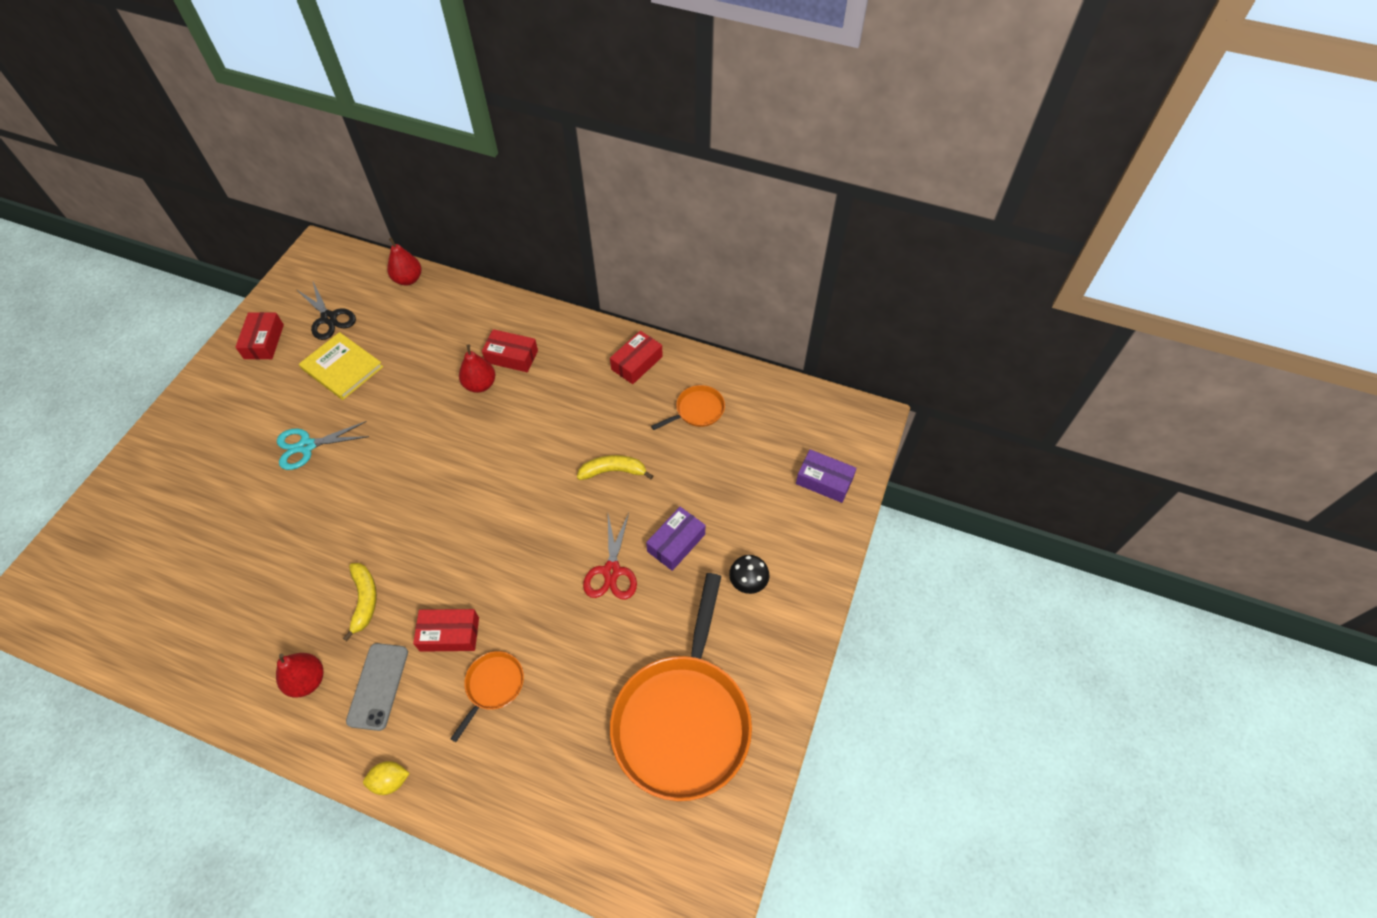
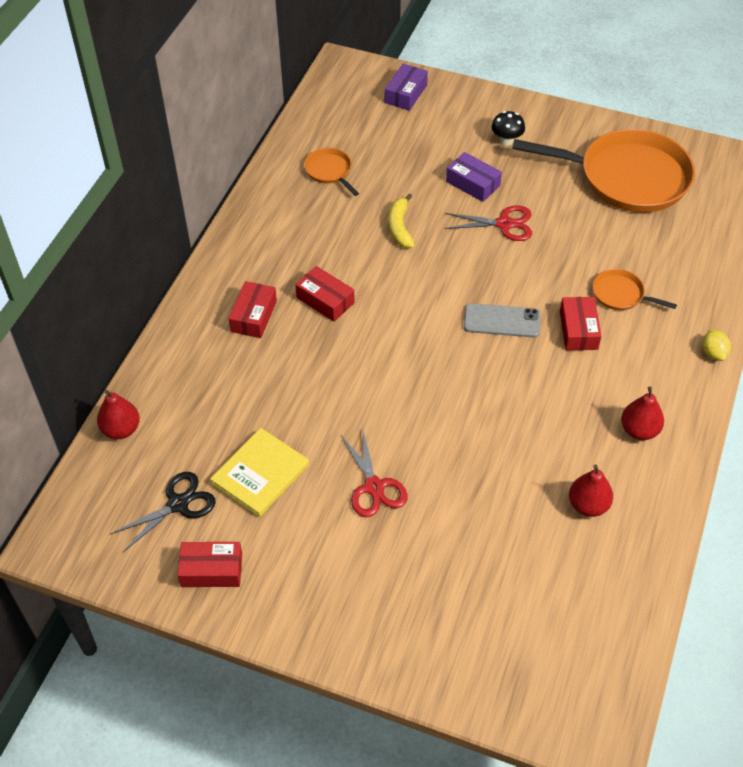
camera: 90 degrees left, 5 degrees down
(307, 446) = (374, 487): turquoise scissors -> red scissors
(364, 600) = (554, 400): yellow banana -> none
(378, 686) = (635, 375): grey phone -> grey phone (502, 321)
(480, 384) = (291, 339): red pear -> red pear (588, 505)
(637, 363) = (269, 215): red box -> red box (325, 300)

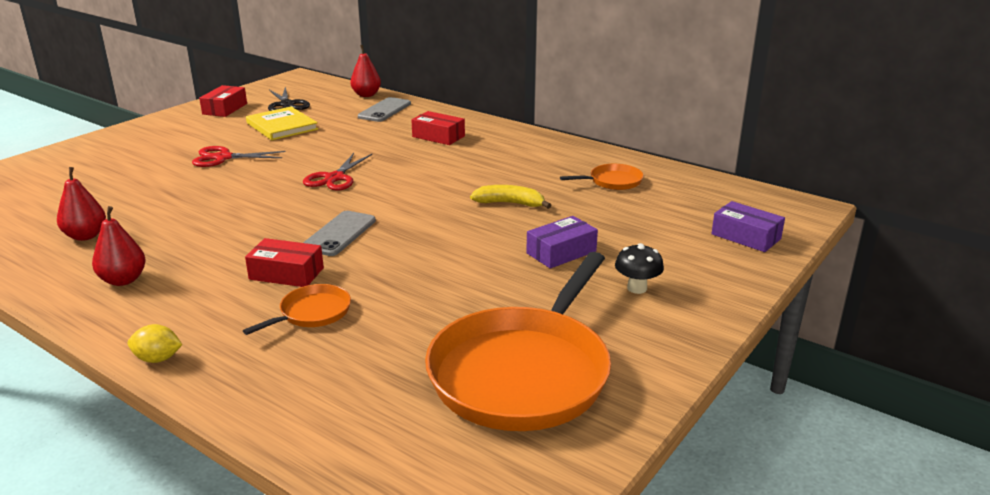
camera: 105 degrees right, 25 degrees down
(178, 390) = (385, 110): none -> grey phone
(325, 300) = (435, 162): red box -> none
(504, 224) = (481, 260): red scissors -> red scissors (335, 178)

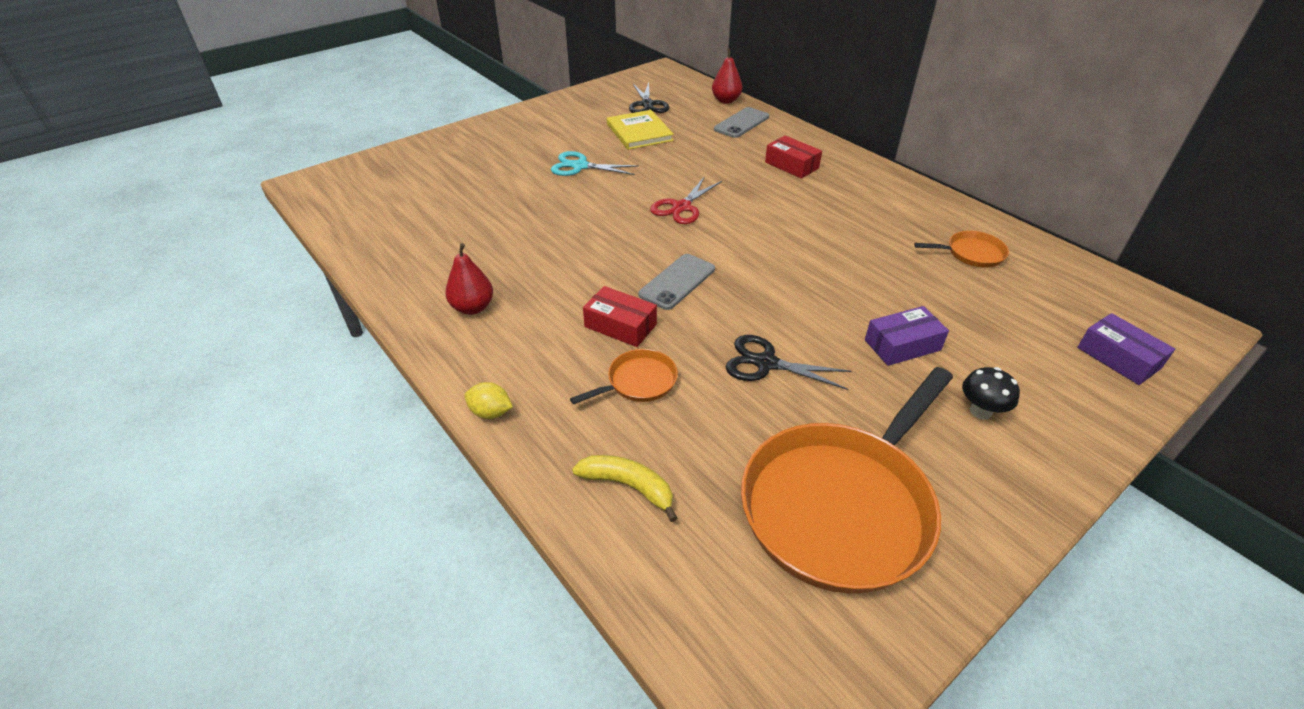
camera: 15 degrees right, 15 degrees up
(86, 236) = (447, 247): red pear -> none
(223, 158) = (580, 166): red scissors -> turquoise scissors
(225, 109) = (589, 103): red box -> none
(436, 282) = (766, 363): none -> black scissors
(510, 203) = (855, 268): yellow banana -> yellow banana (628, 486)

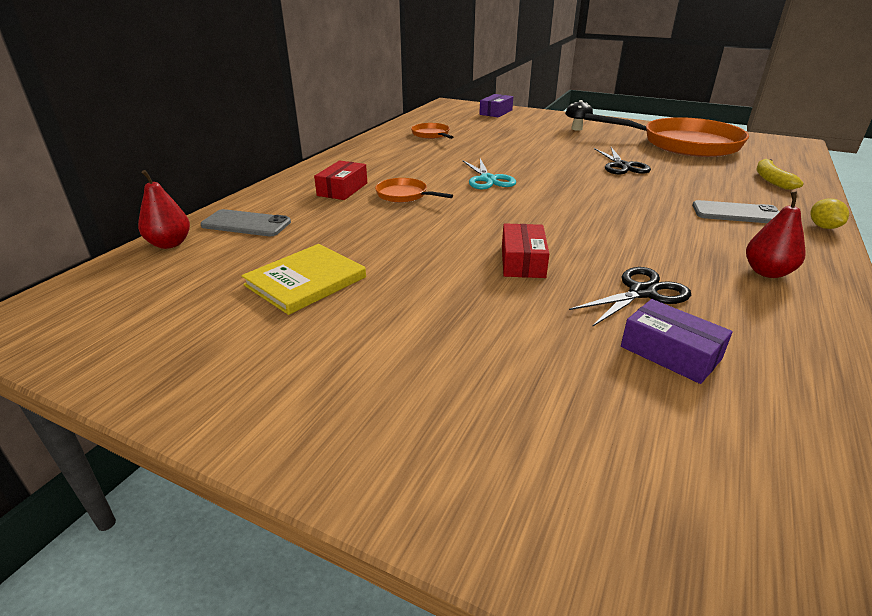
camera: 115 degrees left, 10 degrees down
(580, 166) = (441, 298): turquoise scissors -> turquoise scissors (488, 179)
(620, 325) = (667, 208): red box -> red box (522, 261)
(638, 382) = (703, 192): orange pan -> orange pan (404, 195)
(647, 104) = (194, 299): black scissors -> black scissors (642, 292)
(677, 282) = (586, 201): grey phone -> grey phone (736, 213)
(682, 207) = (472, 219): red scissors -> none
(902, 345) = (550, 142): purple box -> purple box (670, 352)

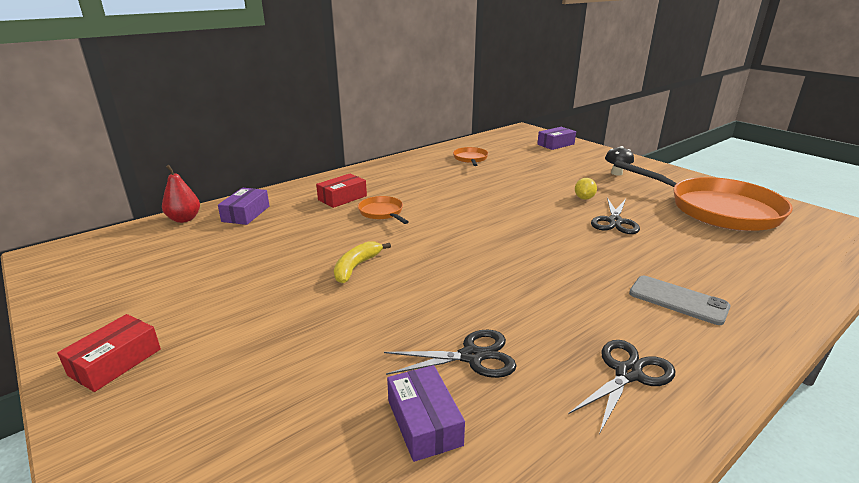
camera: 25 degrees right, 5 degrees down
(246, 224) = (246, 214): grey phone -> purple box
(305, 281) = (230, 271): yellow book -> none
(488, 179) = (468, 211): turquoise scissors -> none
(522, 261) = (404, 296): red box -> red box (115, 362)
(767, 272) = (628, 374): red pear -> black scissors
(771, 180) = (774, 271): yellow banana -> yellow banana (356, 267)
(823, 227) = (767, 341): yellow lemon -> yellow lemon (584, 198)

